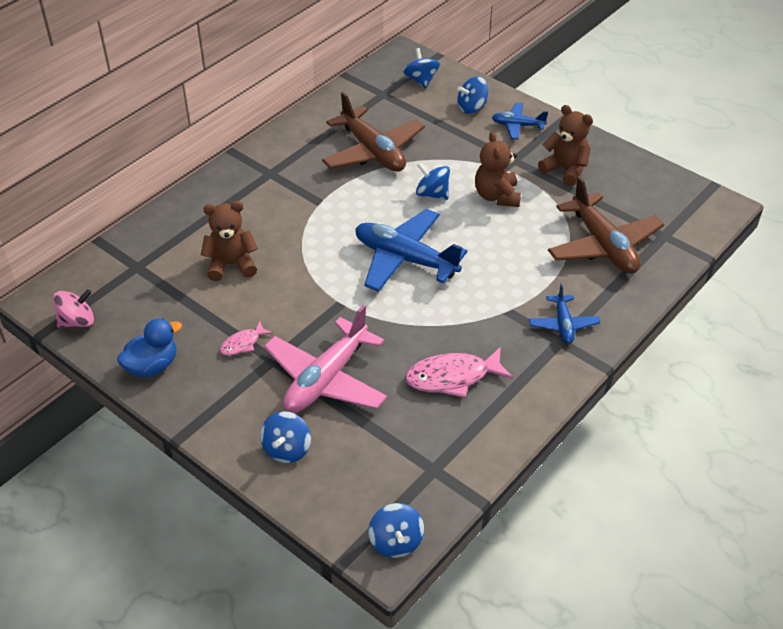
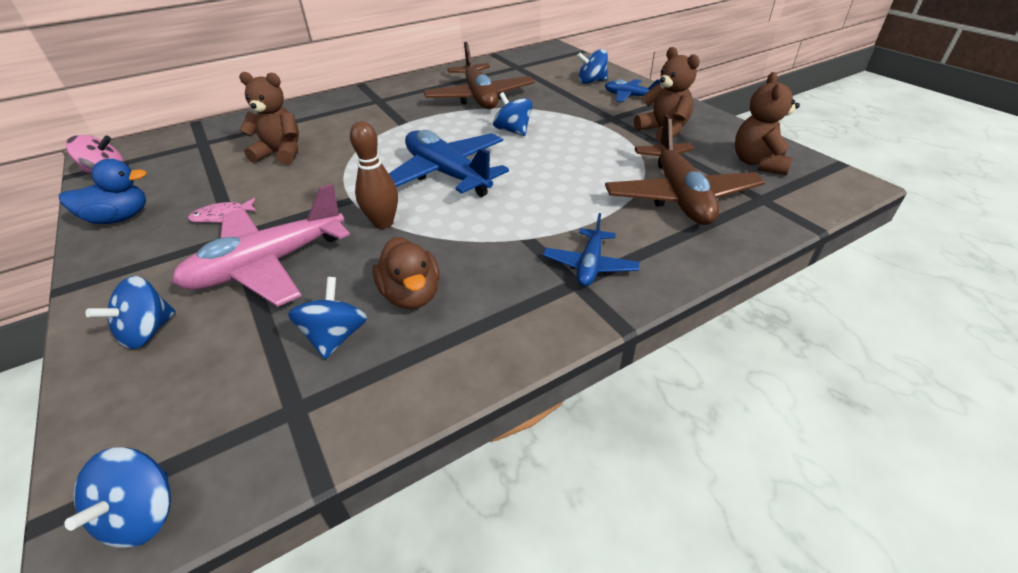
camera: 20 degrees right, 5 degrees down
(387, 321) = (383, 223): none -> brown bowling pin
(421, 80) = (556, 63): blue spinning top -> blue spinning top (336, 337)
(452, 377) = (411, 295): pink fish -> brown duck
(497, 196) = (578, 141): brown teddy bear -> brown teddy bear (758, 163)

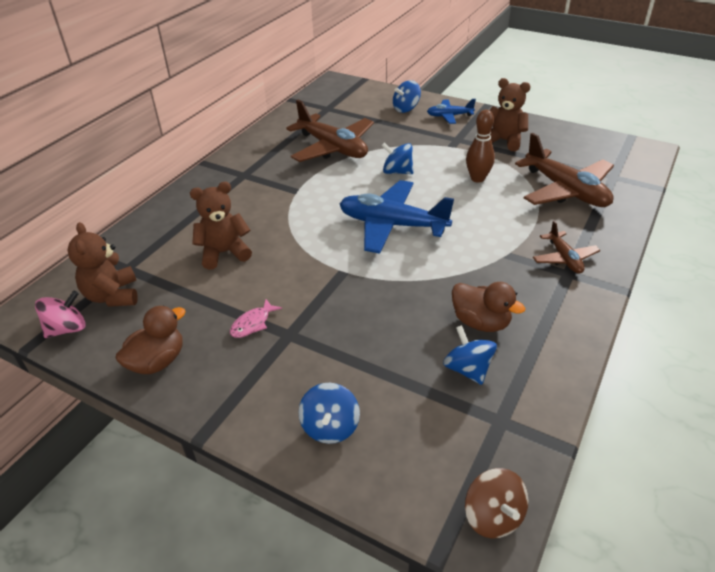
camera: 30 degrees left, 0 degrees up
(120, 218) = (157, 361): blue duck -> brown duck
(143, 514) = (493, 516): blue spinning top -> brown spinning top
(268, 265) = (351, 344): pink plane -> none
(383, 223) = (394, 280): brown bowling pin -> brown bowling pin (477, 178)
(590, 265) = (564, 258): blue plane -> brown plane
(758, 163) = (586, 150): brown teddy bear -> brown teddy bear (113, 296)

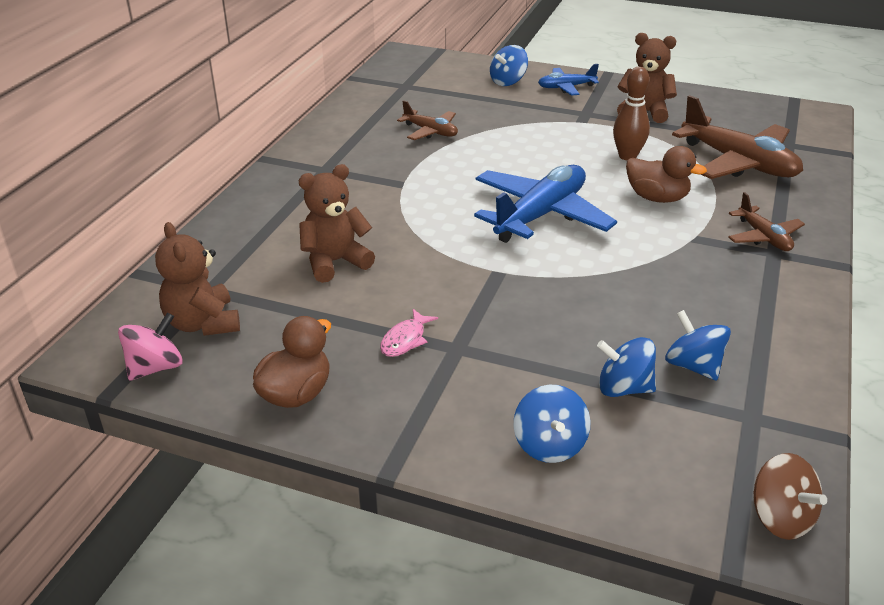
camera: 10 degrees left, 5 degrees down
(333, 148) = (430, 132): brown plane -> brown plane, size x0.53
(392, 225) = (541, 215): blue plane -> blue plane turned 120 degrees clockwise
(397, 172) = (524, 154): blue spinning top -> blue spinning top (623, 388)
(480, 322) = (690, 314): brown duck -> brown duck (657, 198)

